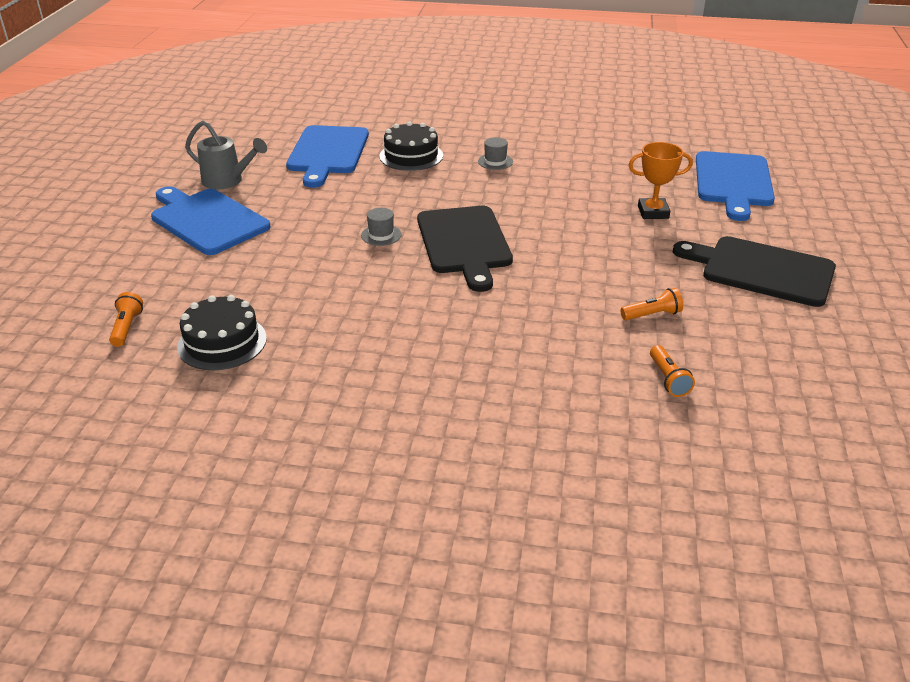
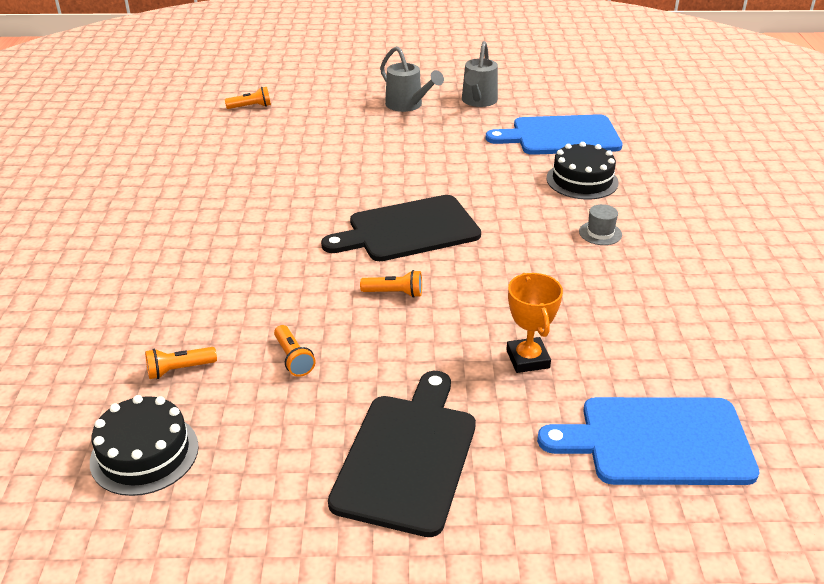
camera: 80 degrees right, 0 degrees up
(207, 220) = (407, 105): blue cutting board -> grey watering can
(222, 342) = (234, 142): black cake -> black cake (144, 453)
(381, 235) = (409, 184): grey hat -> none
(563, 258) = (394, 293): none -> orange flashlight

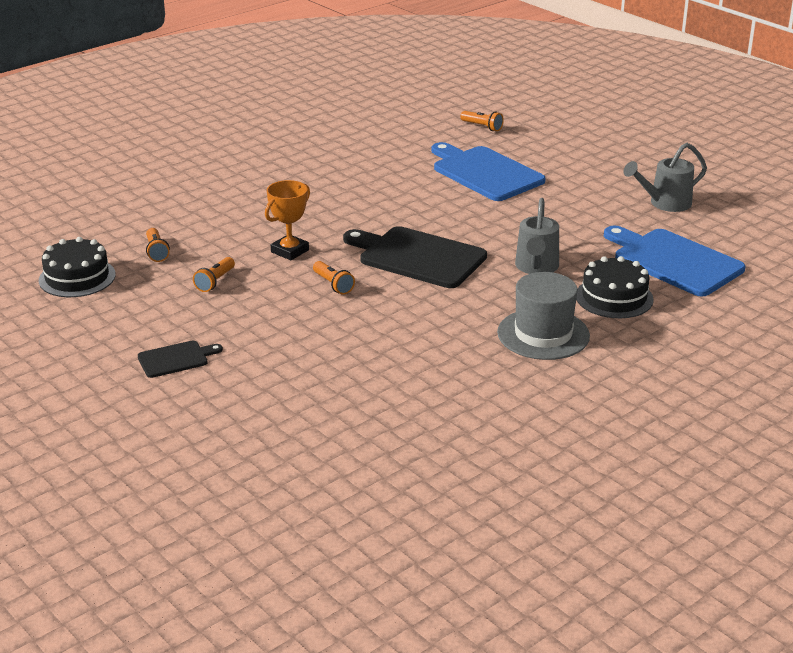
camera: 50 degrees right, 5 degrees down
(179, 369) = (156, 252): orange flashlight -> orange flashlight turned 135 degrees counterclockwise
(407, 105) = (599, 179): grey watering can -> grey watering can (536, 267)
(407, 456) = (176, 359): black cutting board -> black cutting board, size x0.50
(527, 359) = (331, 363): orange trophy -> orange trophy (290, 251)
(600, 233) = (543, 334): grey hat -> grey hat, size x2.09
(658, 441) = (308, 446): blue cutting board -> blue cutting board (485, 173)

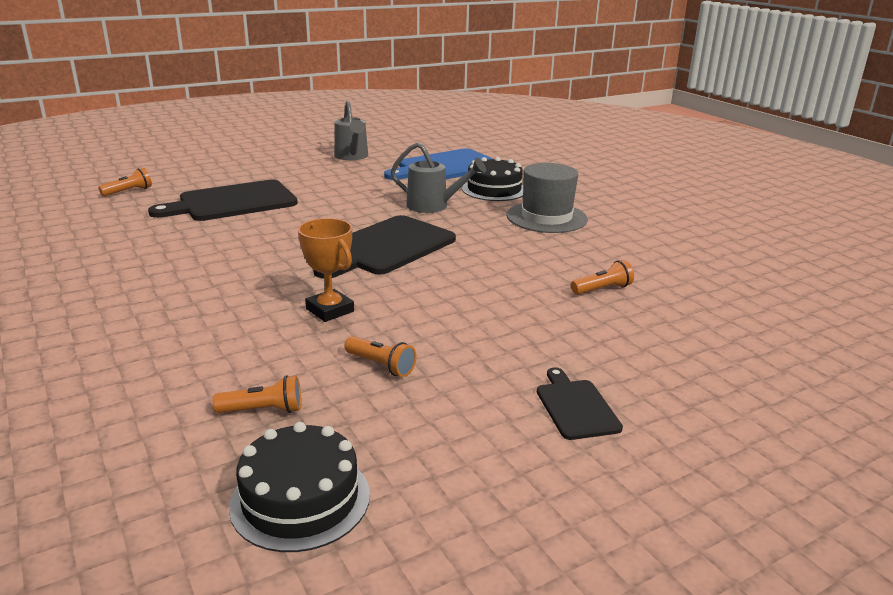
camera: 80 degrees left, 5 degrees down
(333, 285) = (424, 292): orange flashlight -> orange flashlight (602, 289)
(485, 173) = (233, 202): blue cutting board -> black cutting board

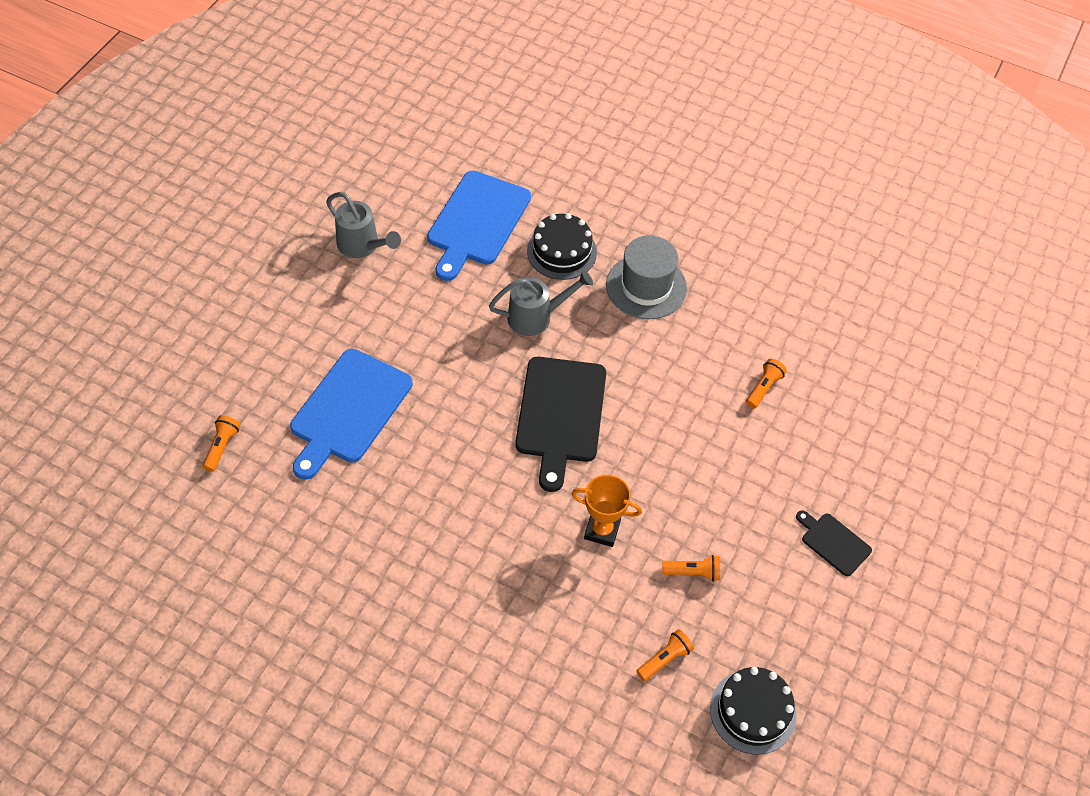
camera: 35 degrees left, 30 degrees up
(233, 202) = (349, 410): black cutting board -> blue cutting board

